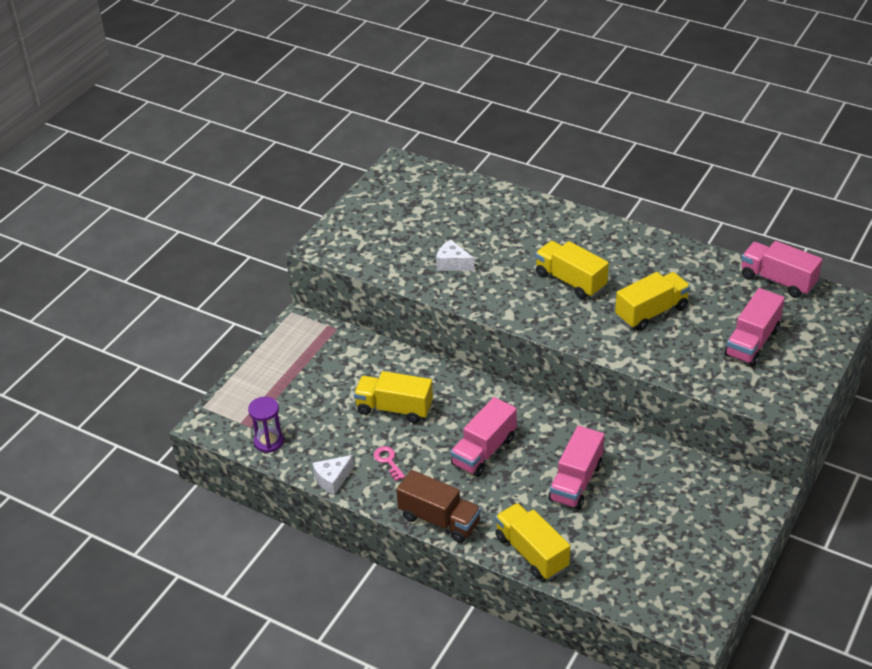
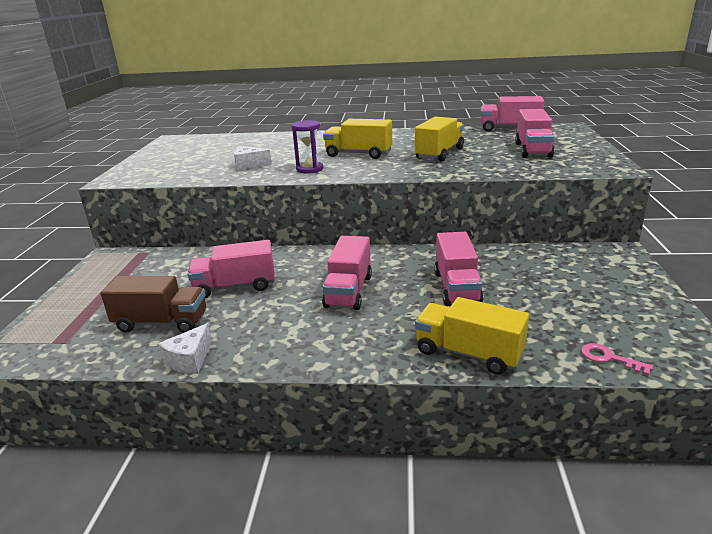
camera: 25 degrees left, 15 degrees down
(268, 441) = (93, 349): purple hourglass -> purple hourglass (309, 169)
(388, 461) = (250, 326): pink key -> pink key (609, 358)
(394, 409) = (235, 286): yellow truck -> pink truck
(439, 519) = (342, 357): brown truck -> brown truck (161, 322)

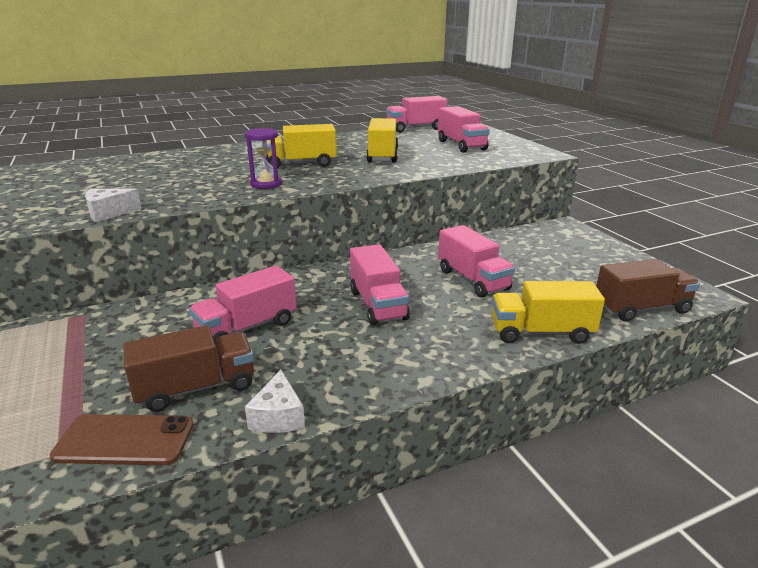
camera: 30 degrees left, 0 degrees up
(91, 345) = (125, 440): none -> brown phone
(249, 165) = (184, 188): white cheese -> white cheese (109, 213)
(609, 358) = (641, 308): pink key -> brown truck

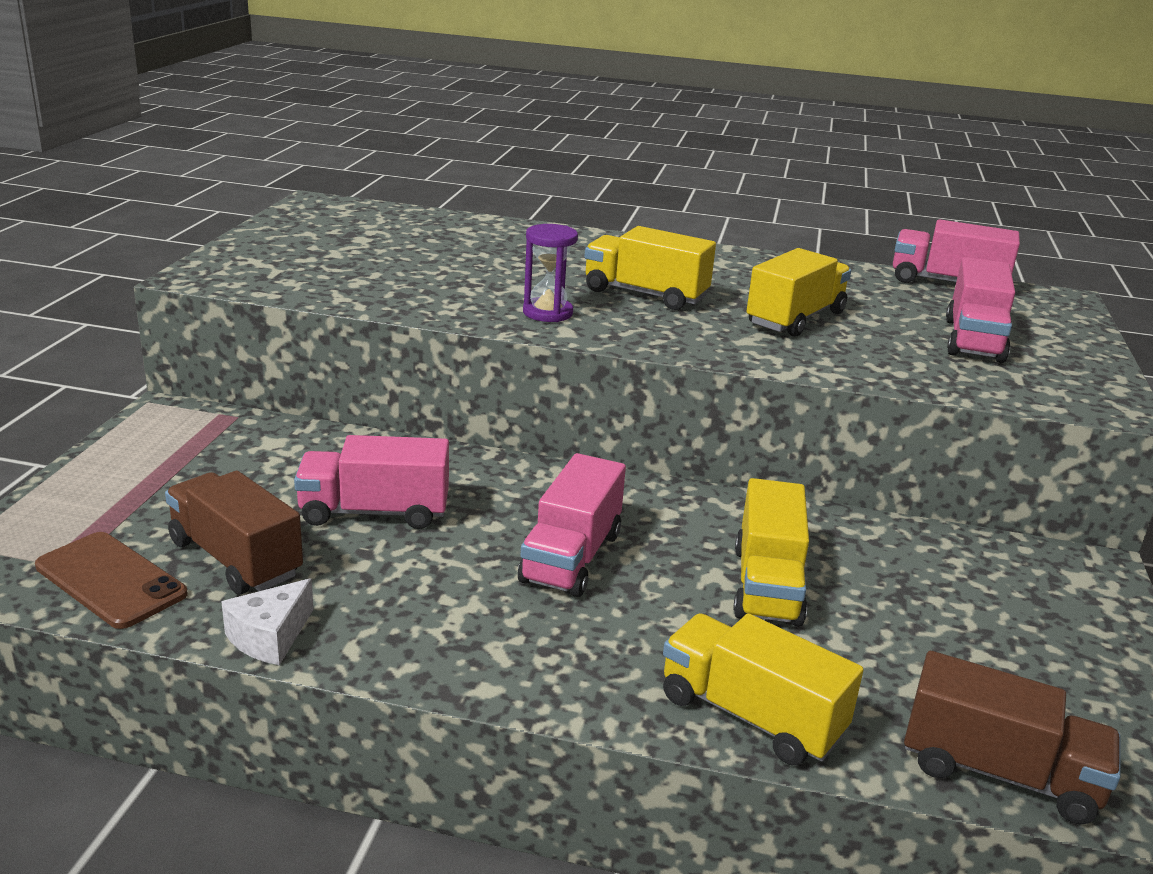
camera: 35 degrees right, 0 degrees up
(109, 213) = (311, 294): white cheese -> none
(196, 388) = (235, 559): brown truck -> brown truck turned 150 degrees counterclockwise
(473, 280) = (767, 585): pink truck -> yellow truck

